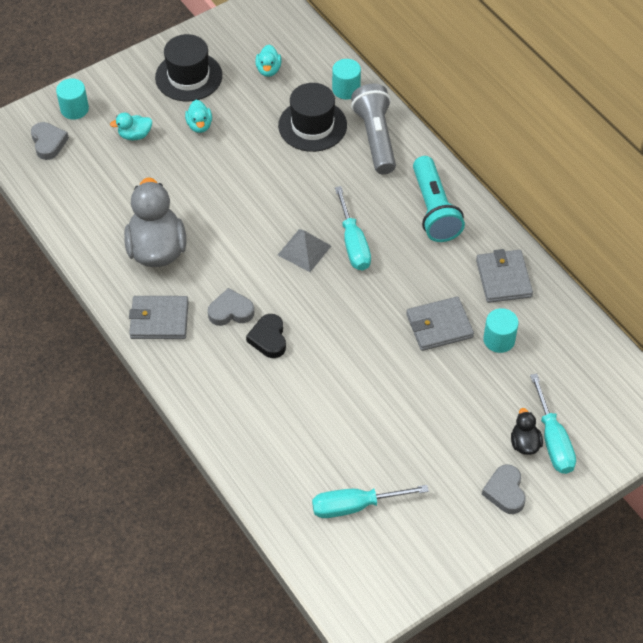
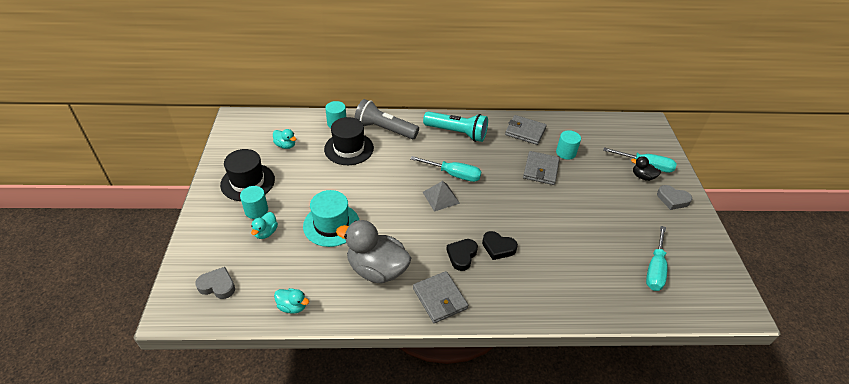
camera: 60 degrees left, 10 degrees down
(74, 109) = (204, 254): turquoise cylinder -> turquoise cylinder (256, 210)
(159, 320) = (440, 298): grey wallet -> grey wallet turned 60 degrees counterclockwise
(186, 179) = (331, 225): none -> turquoise hat
(199, 125) = (294, 196): turquoise duck -> turquoise duck (292, 306)
(231, 311) = (462, 256): grey heart -> black heart

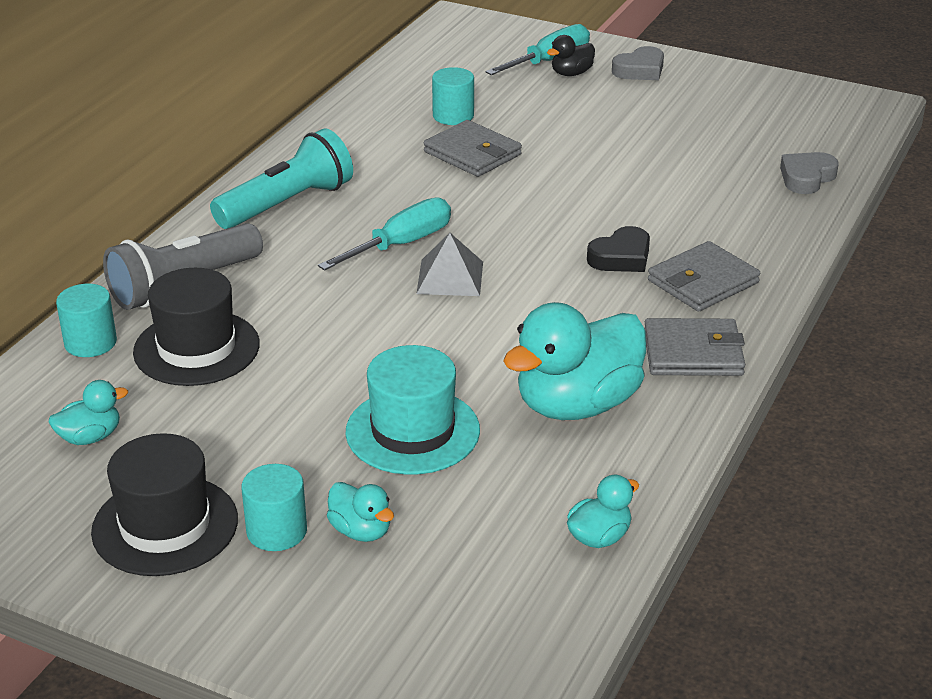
camera: 60 degrees left, 10 degrees down
(217, 286) = (468, 638): grey heart -> grey heart (806, 178)
(377, 269) = (577, 404): grey duck -> turquoise duck
(462, 256) = (612, 300): black heart -> none
(525, 132) = (359, 134): grey wallet -> grey wallet (703, 282)
(655, 269) = (763, 137): turquoise screwdriver -> none

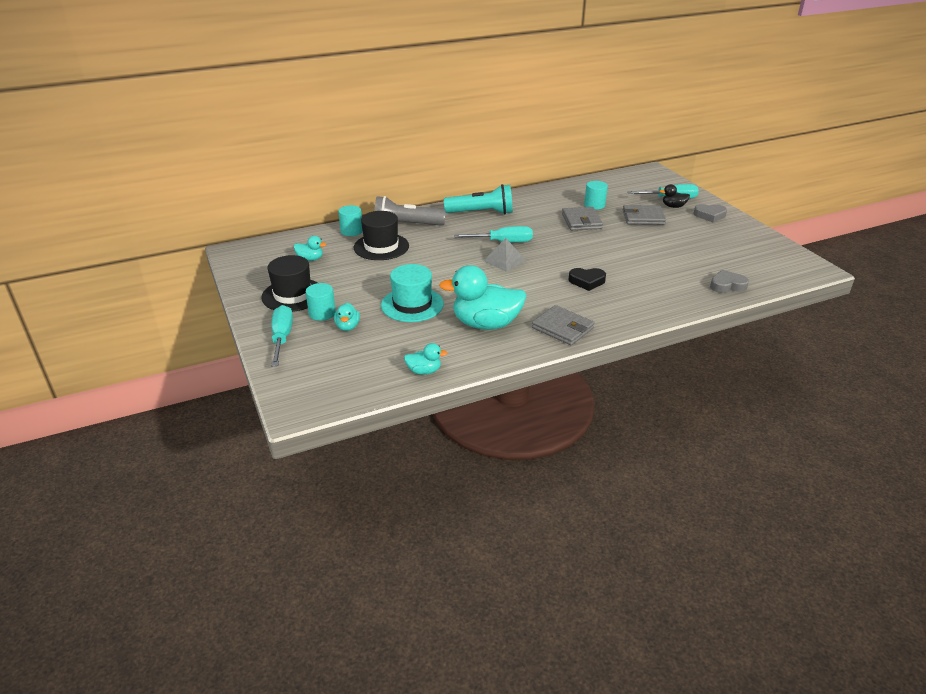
camera: 40 degrees right, 0 degrees up
(271, 618) = (282, 338): none -> turquoise screwdriver
(703, 282) = (609, 305): grey wallet -> grey wallet (643, 217)

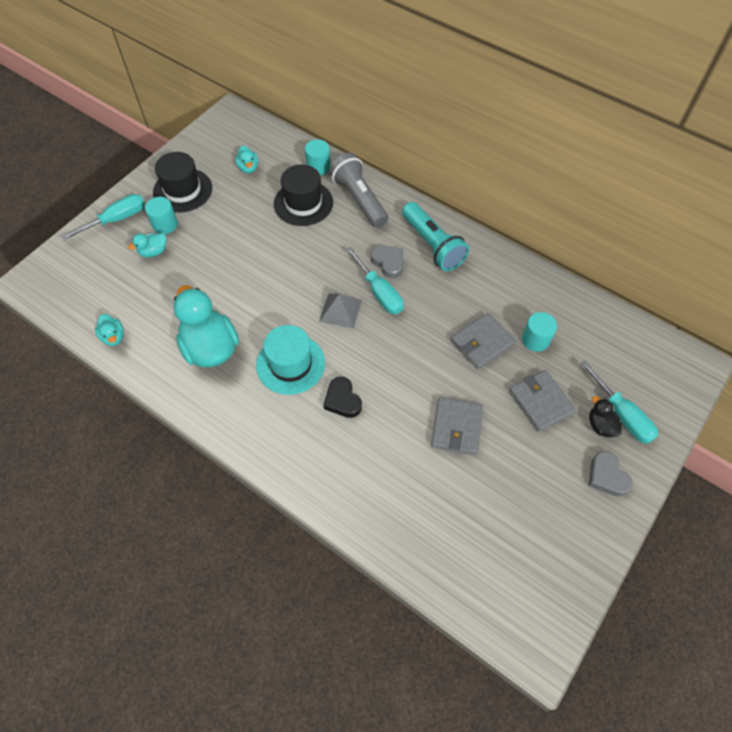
camera: 60 degrees right, 25 degrees up
(412, 304) = (213, 277): turquoise hat -> turquoise hat (290, 364)
(562, 328) = (237, 413): grey wallet -> grey wallet (456, 427)
(727, 285) = (422, 548): grey heart -> grey heart (388, 263)

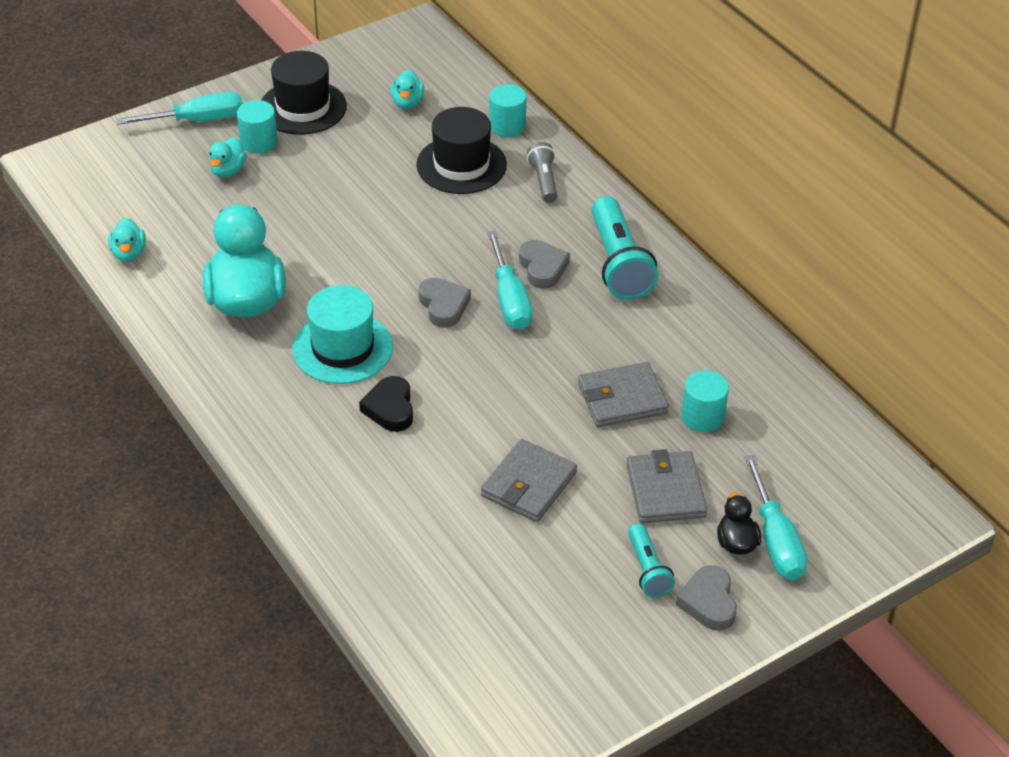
camera: 20 degrees right, 15 degrees down
(153, 252) = (228, 170): turquoise duck -> turquoise duck turned 60 degrees counterclockwise
(340, 310) = (443, 306): grey pyramid -> grey heart
(359, 199) = (544, 180): grey flashlight -> grey flashlight, size x0.55
(559, 466) = (647, 570): none -> turquoise flashlight

